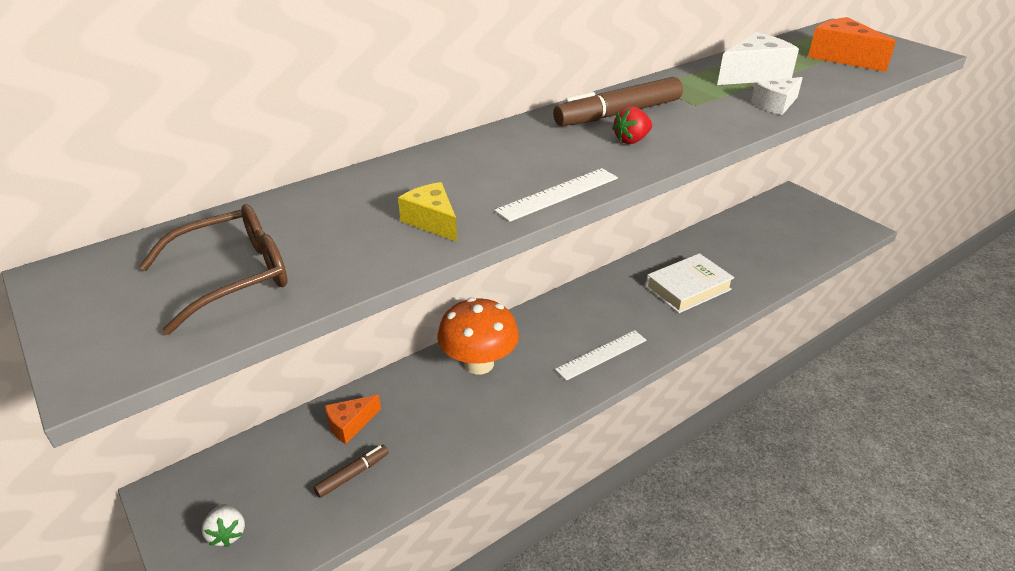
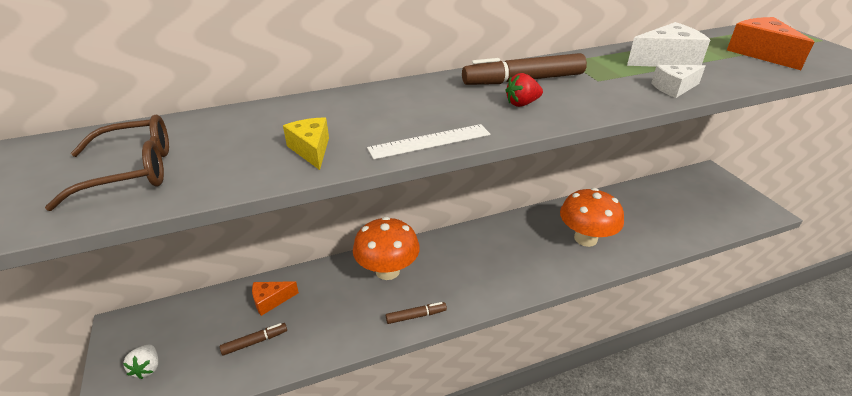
camera: 15 degrees right, 0 degrees up
(533, 407) = (416, 316): none -> brown marker
(601, 354) = (489, 282): white ruler -> none
(688, 288) = (585, 238): white book -> orange mushroom

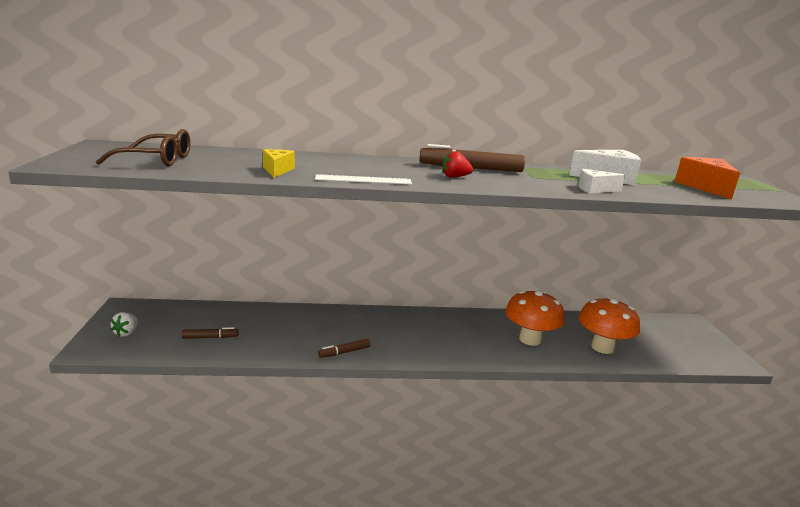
camera: 15 degrees right, 15 degrees down
(271, 301) = (237, 318): orange cheese -> none
(387, 271) = (339, 321): orange mushroom -> orange mushroom (602, 347)
(416, 316) = (344, 352): brown marker -> brown marker turned 150 degrees clockwise

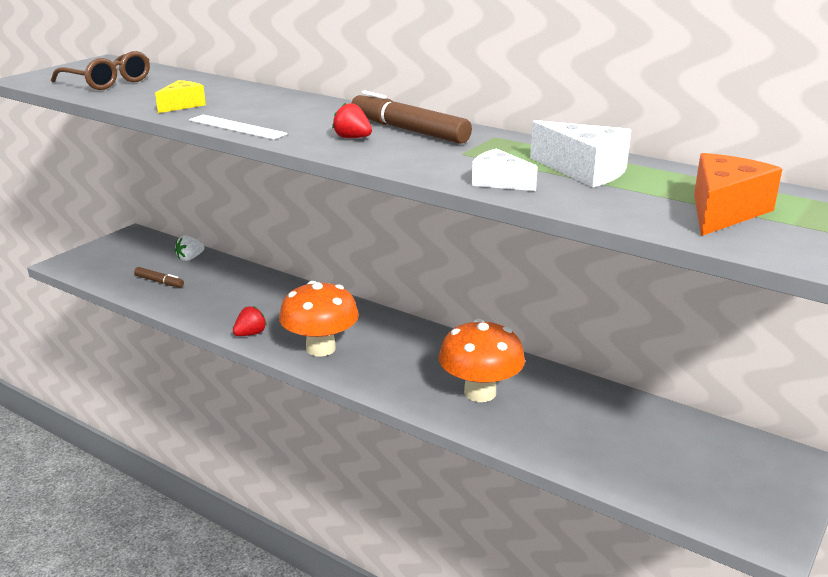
camera: 40 degrees right, 5 degrees up
(126, 333) = (105, 258): white strawberry -> white strawberry (190, 258)
(344, 352) = (250, 334): brown marker -> red strawberry
(602, 347) = (567, 437): orange mushroom -> orange mushroom (320, 348)

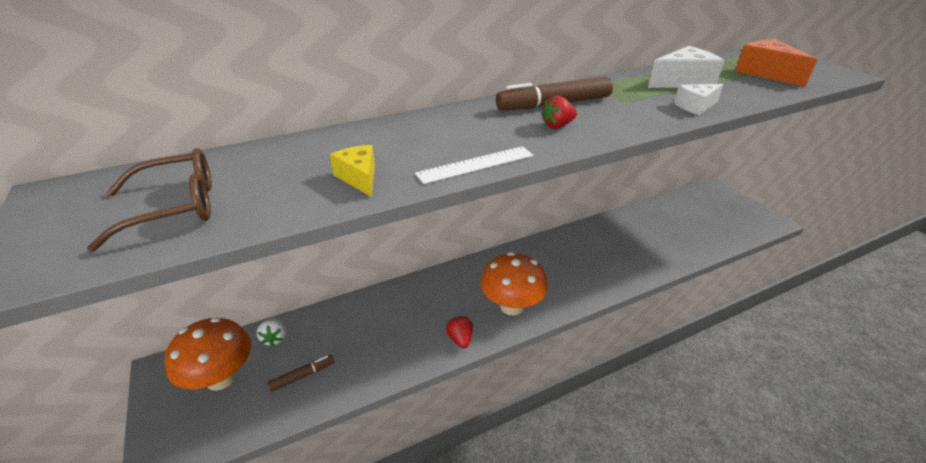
camera: 60 degrees left, 10 degrees up
(480, 393) = (611, 255): orange mushroom -> orange mushroom (221, 378)

